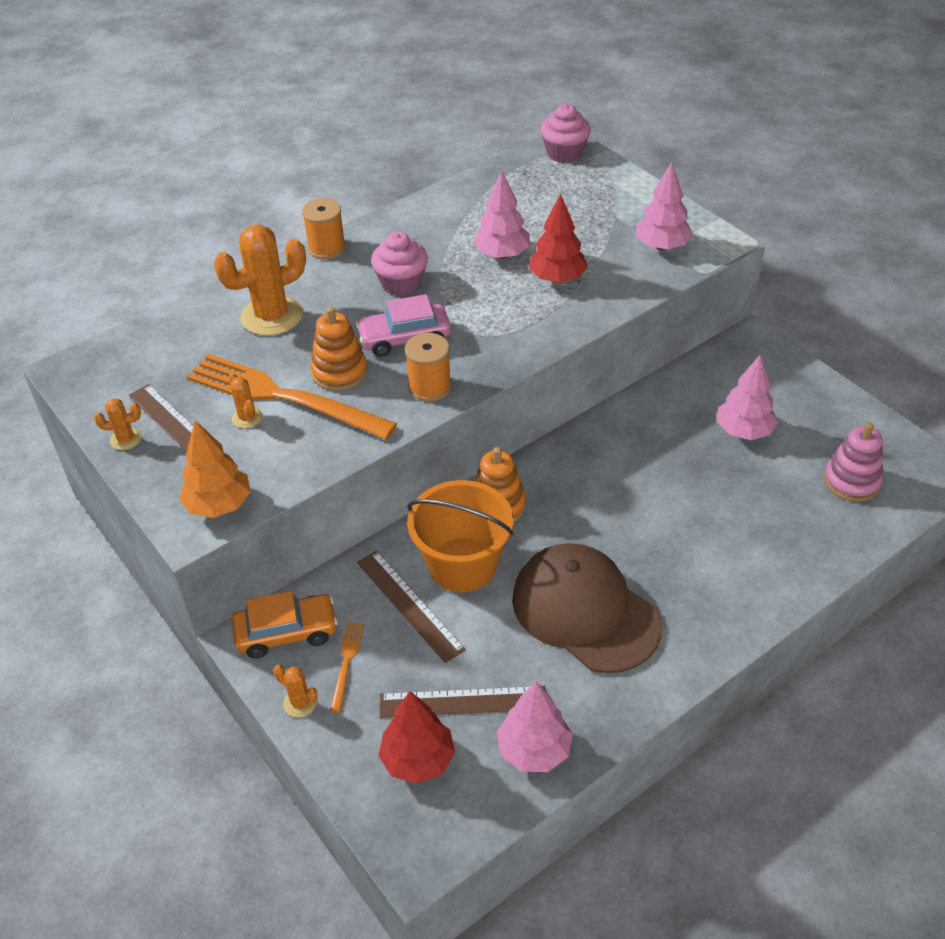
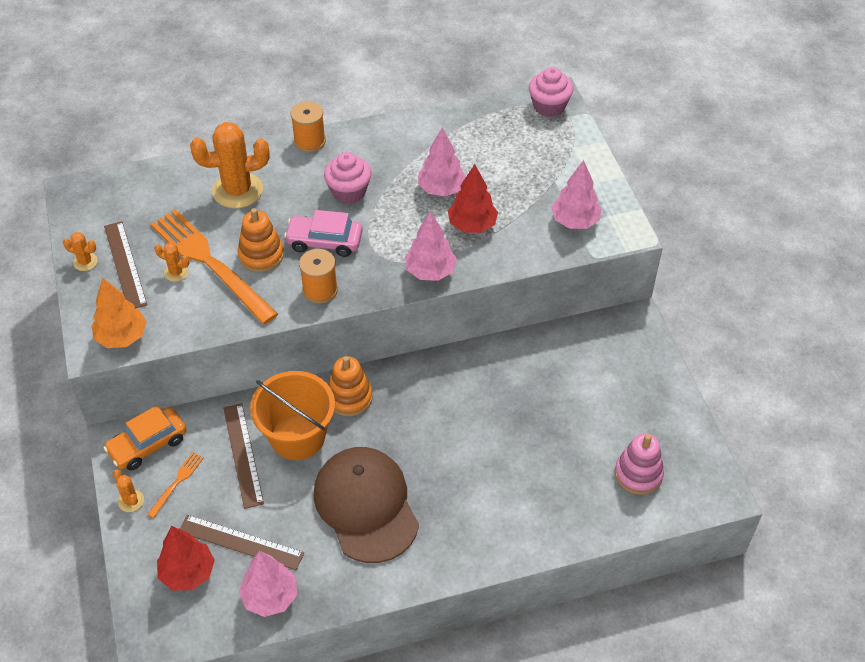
camera: 20 degrees right, 5 degrees up
(247, 418) = (176, 272): orange cactus -> orange cactus turned 60 degrees counterclockwise
(286, 632) = (148, 444): orange car -> orange car turned 135 degrees clockwise
(743, 431) = (577, 401): pink tree -> pink tree (430, 271)

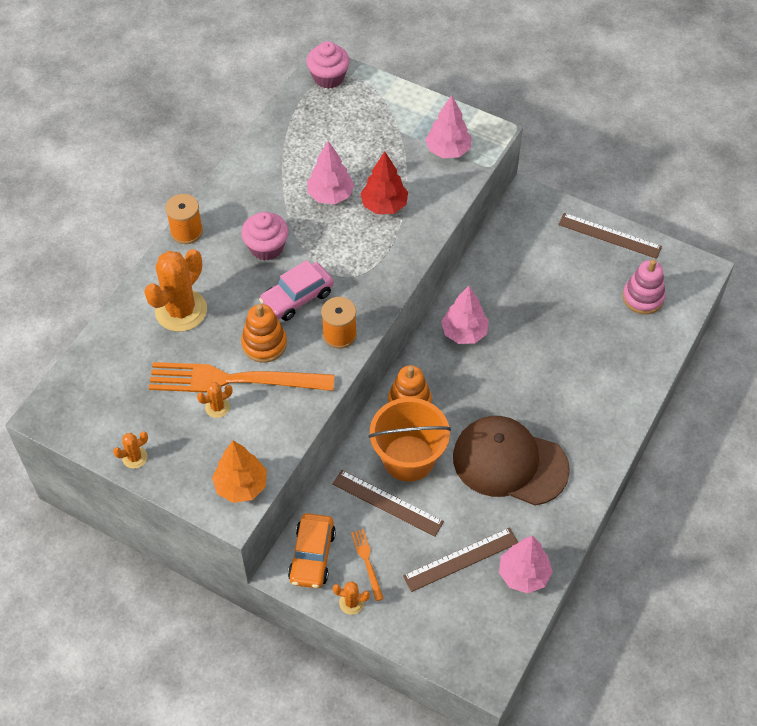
camera: 45 degrees left, 5 degrees up
(125, 265) = (169, 434): brown ruler -> brown ruler (609, 236)
(188, 573) = (452, 610): red tree -> none
(430, 271) = (397, 260): pink tree -> pink tree (464, 333)

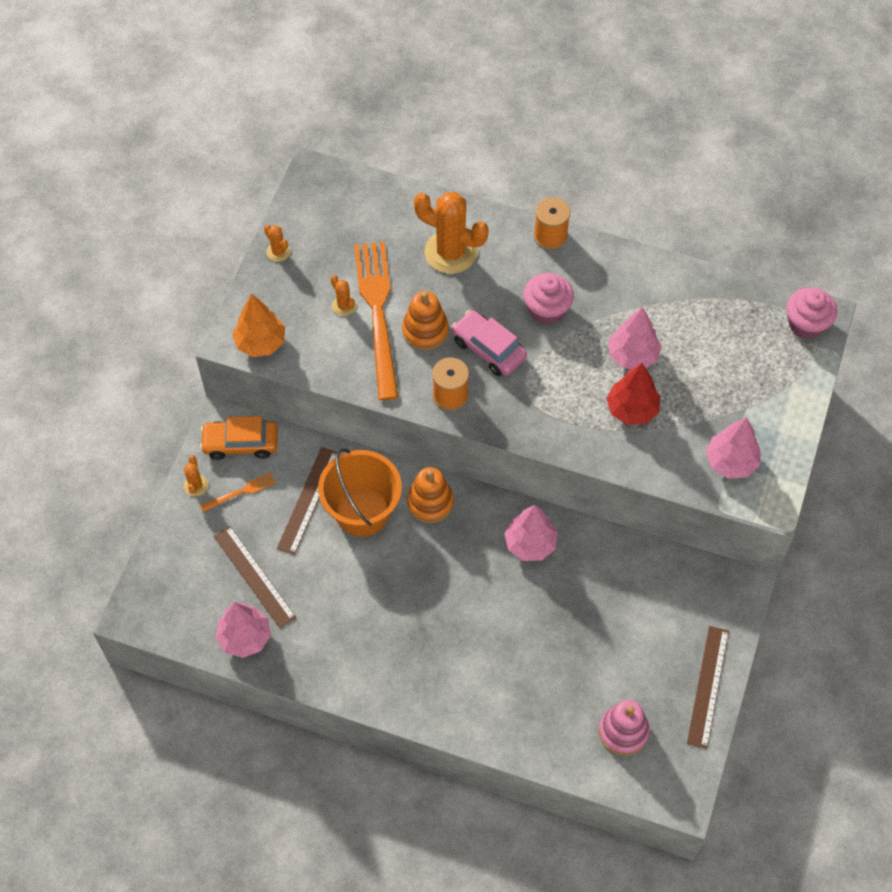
camera: 80 degrees right, 5 degrees up
(509, 462) = (373, 609): brown cap -> none

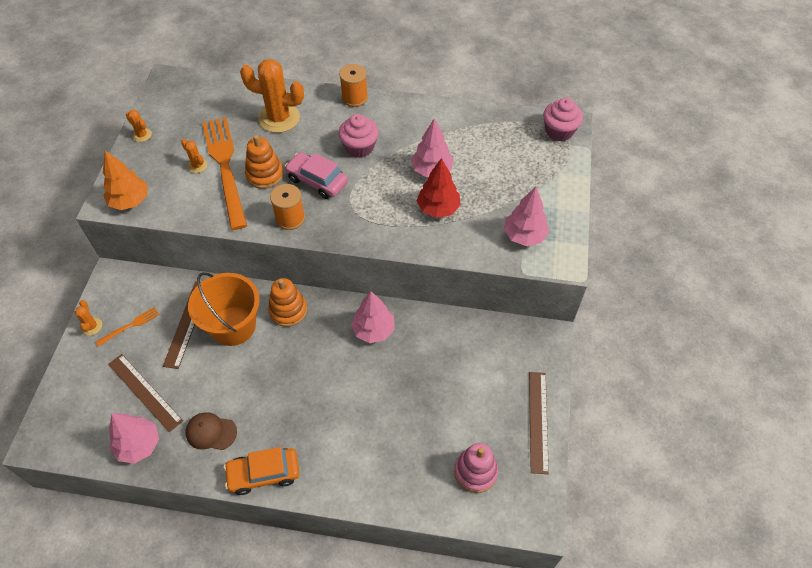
camera: 10 degrees left, 5 degrees down
(240, 443) = (128, 288): orange car -> orange car (264, 474)
(327, 636) = (211, 432): none -> brown cap

